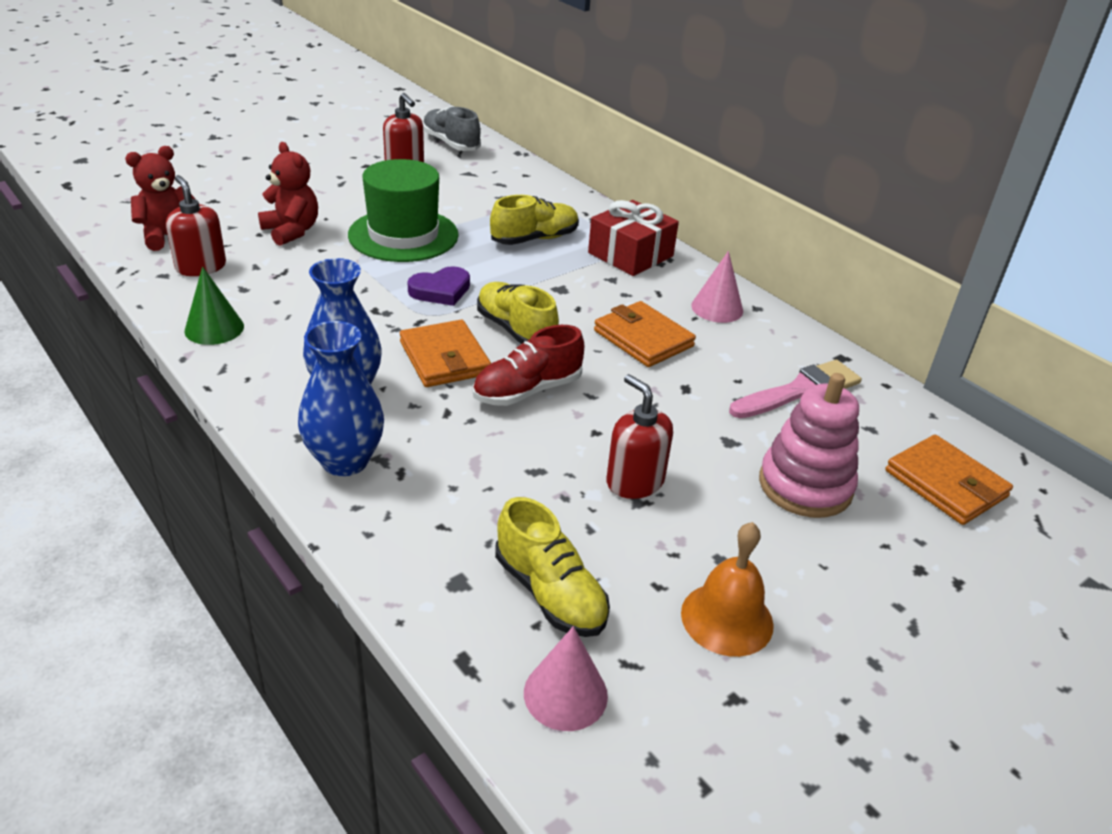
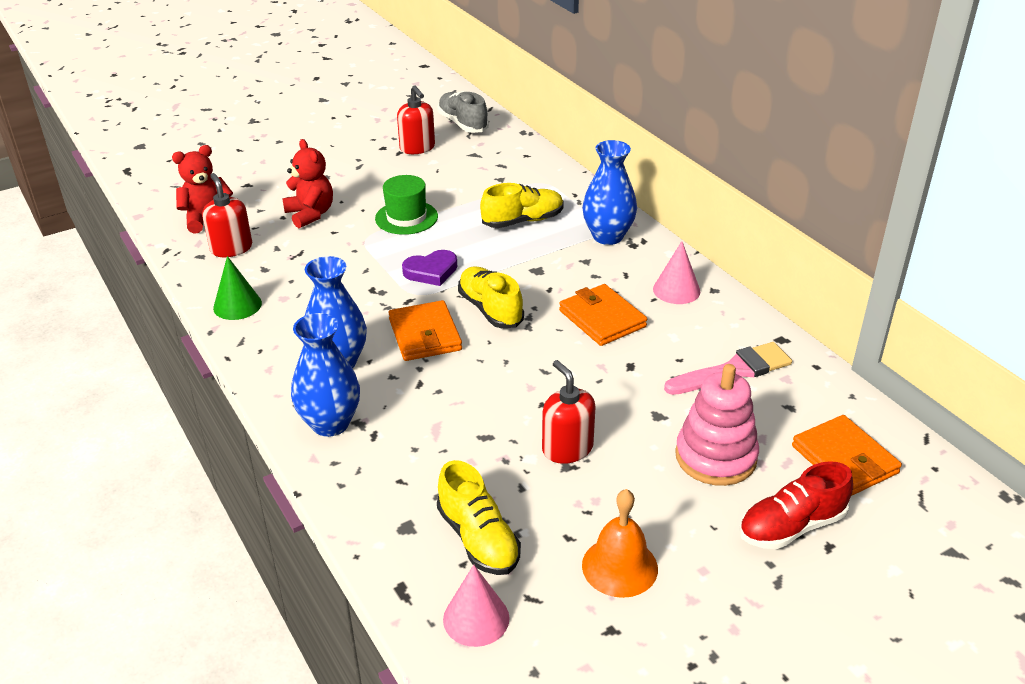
camera: 10 degrees right, 0 degrees up
(403, 235) = (406, 217): green hat -> green hat, size x0.65
(527, 391) = (490, 366): red shoe -> red shoe (791, 527)
(630, 254) = (608, 236): red gift -> blue vase

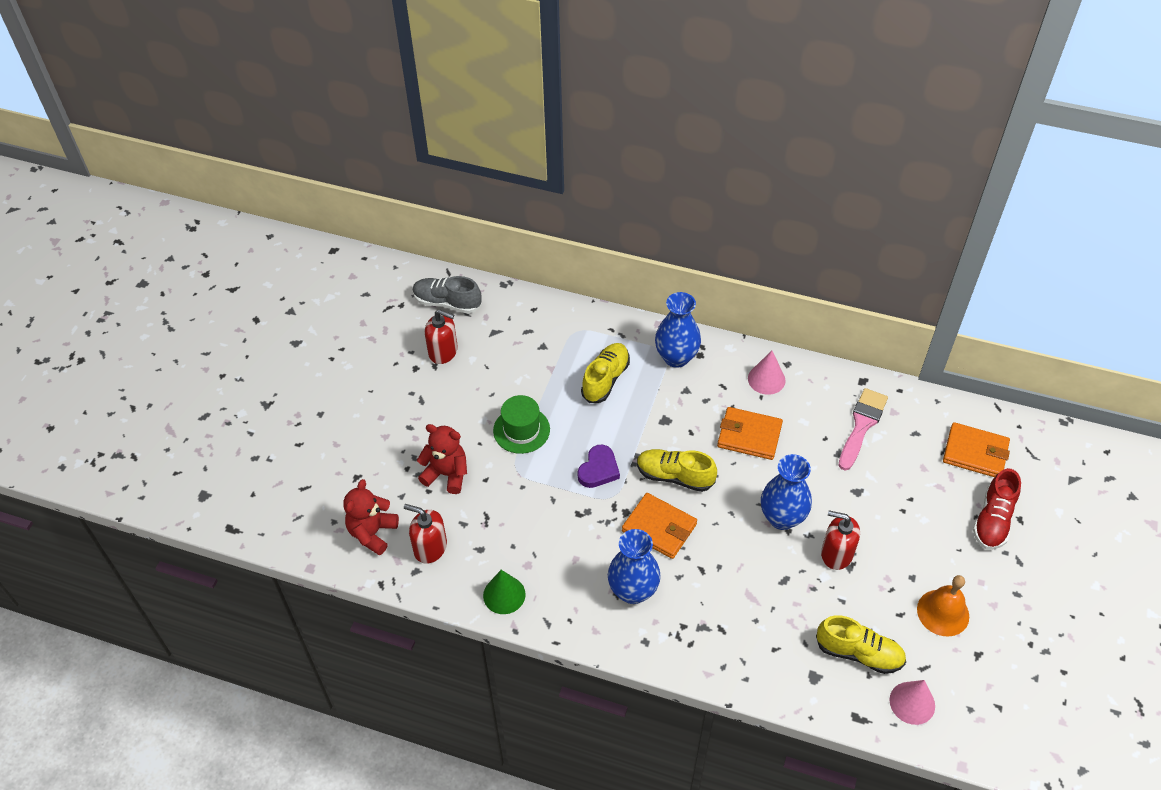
camera: 40 degrees left, 15 degrees up
(330, 423) = (686, 641): blue vase -> blue vase (782, 518)
(715, 457) = (915, 500): pink stacking toy -> none

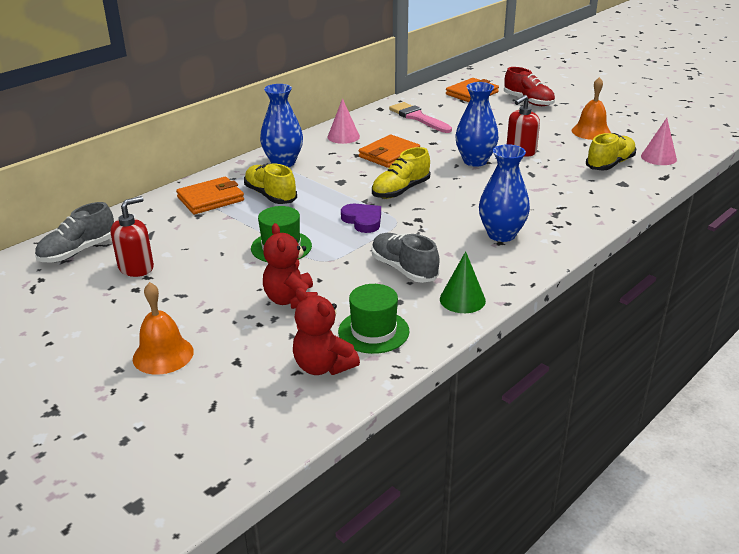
camera: 65 degrees left, 20 degrees down
(345, 430) = (163, 355): none -> orange bell
(430, 547) = (373, 331): red soap dispenser -> green hat
(447, 474) = (291, 300): red teddy bear -> red teddy bear turned 60 degrees counterclockwise
(531, 533) = (403, 269): none -> grey shoe
(659, 528) = (446, 209): orange wallet -> orange wallet (210, 199)

